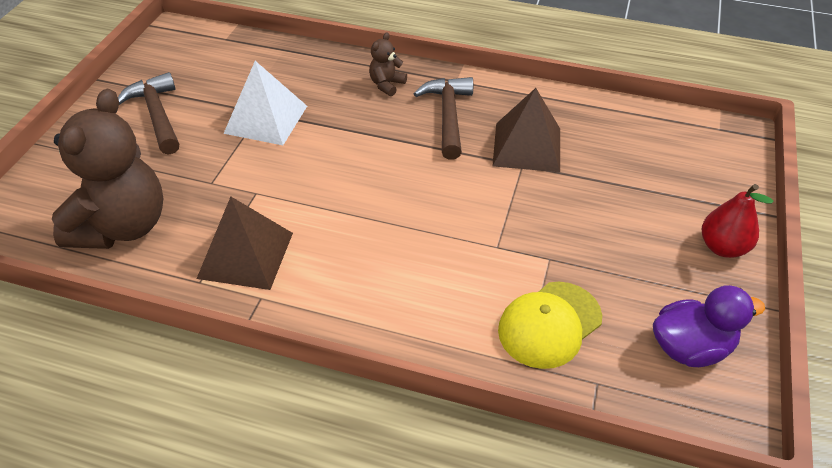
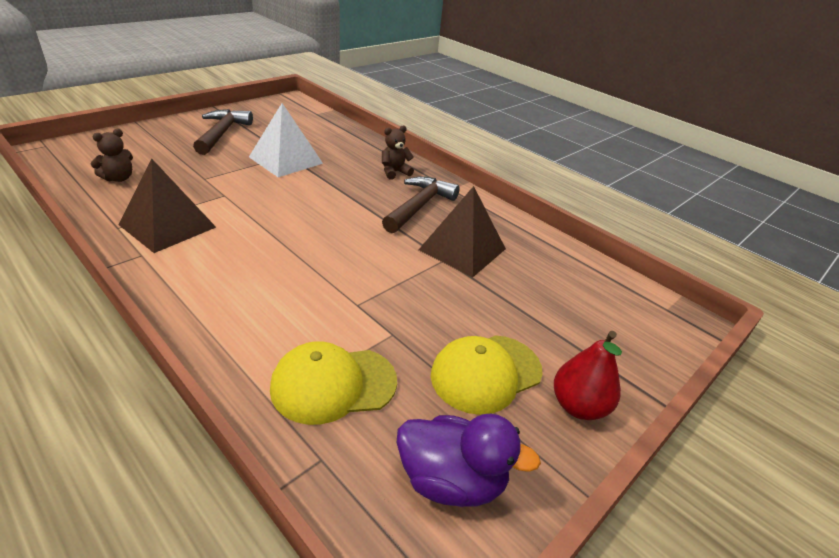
camera: 25 degrees right, 10 degrees down
(122, 226) = (119, 178): brown teddy bear -> brown teddy bear, size x0.43
(643, 255) = (485, 373): none -> yellow cap

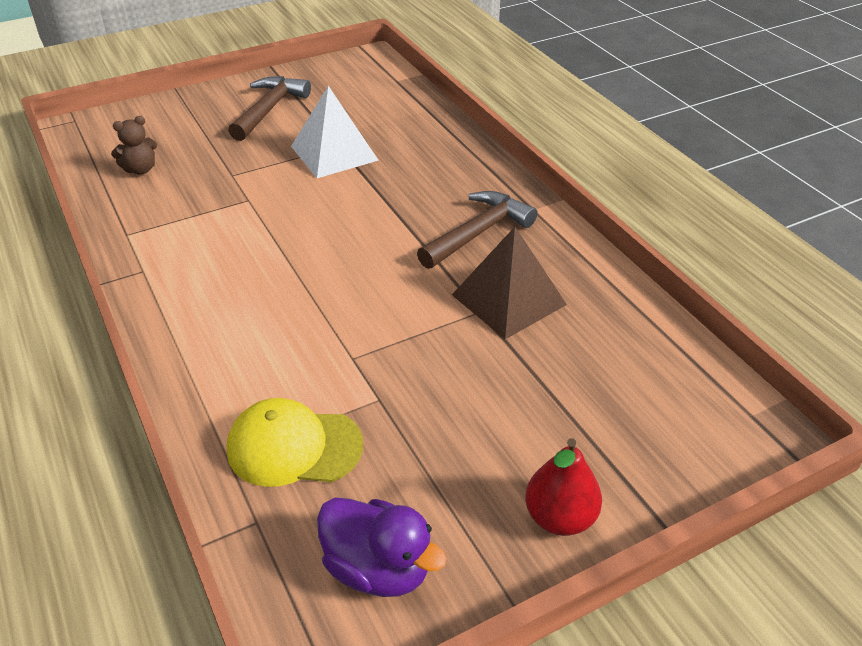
camera: 20 degrees right, 5 degrees up
(167, 226) = (177, 236): brown pyramid -> none
(394, 172) = (466, 179): brown teddy bear -> none
(485, 373) = (467, 461): yellow cap -> none

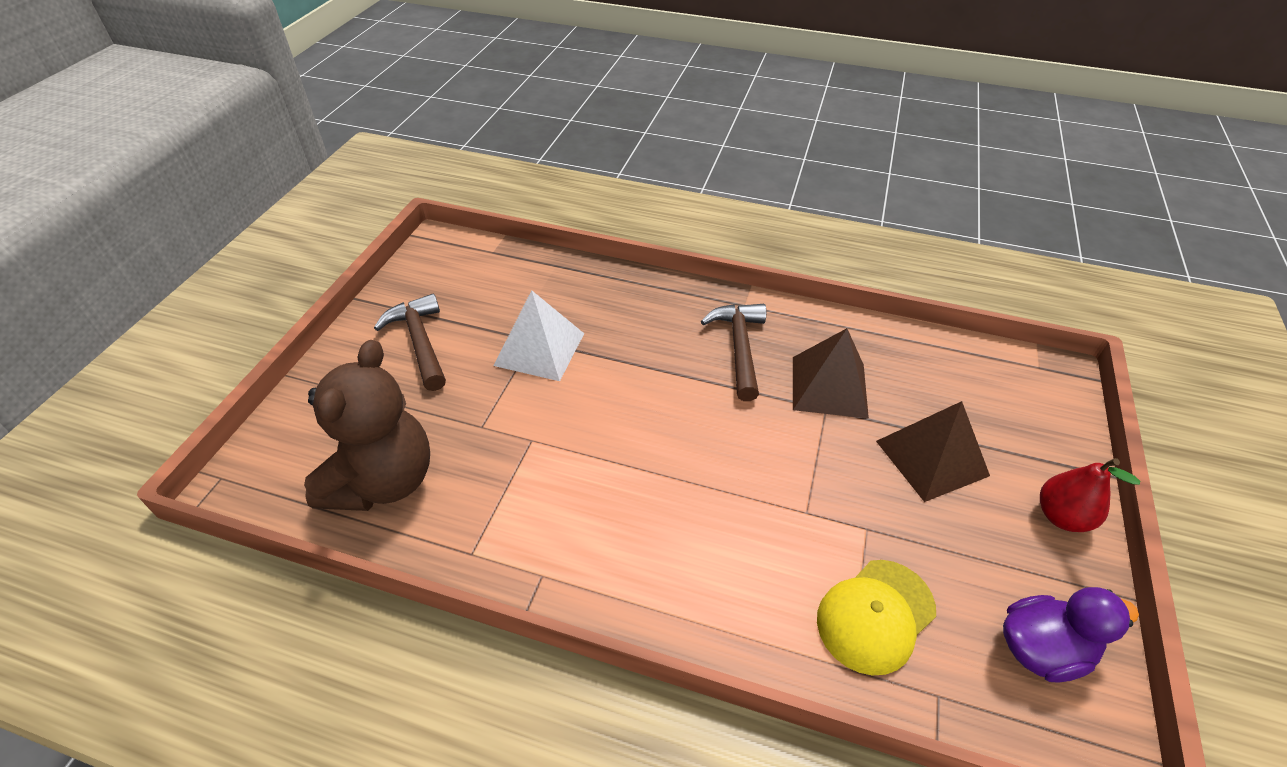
camera: 45 degrees left, 5 degrees up
(140, 169) = (383, 481): brown teddy bear -> brown teddy bear, size x2.35
(512, 398) = (931, 458): none -> brown pyramid

